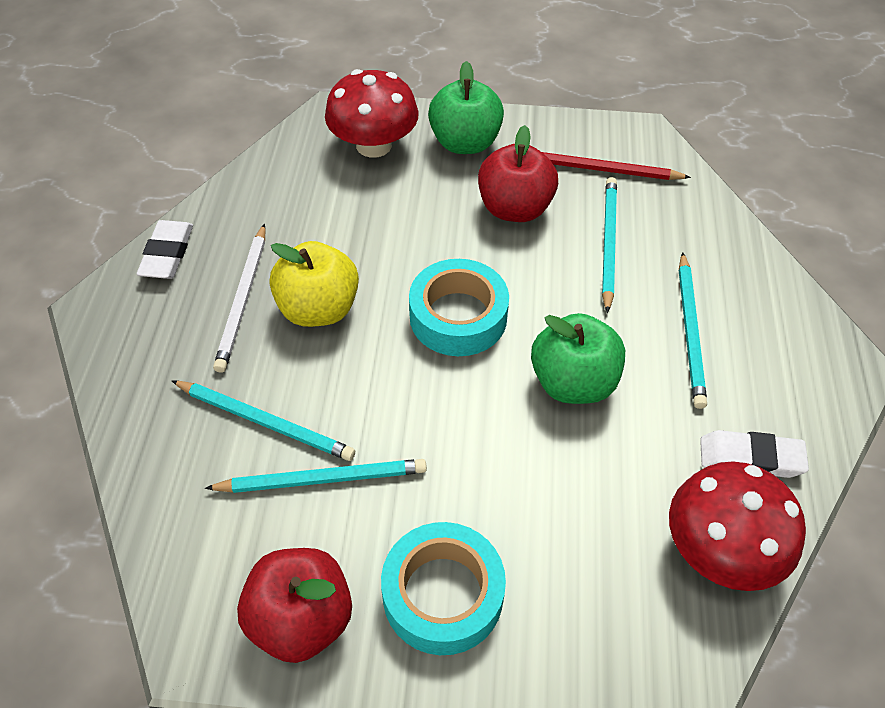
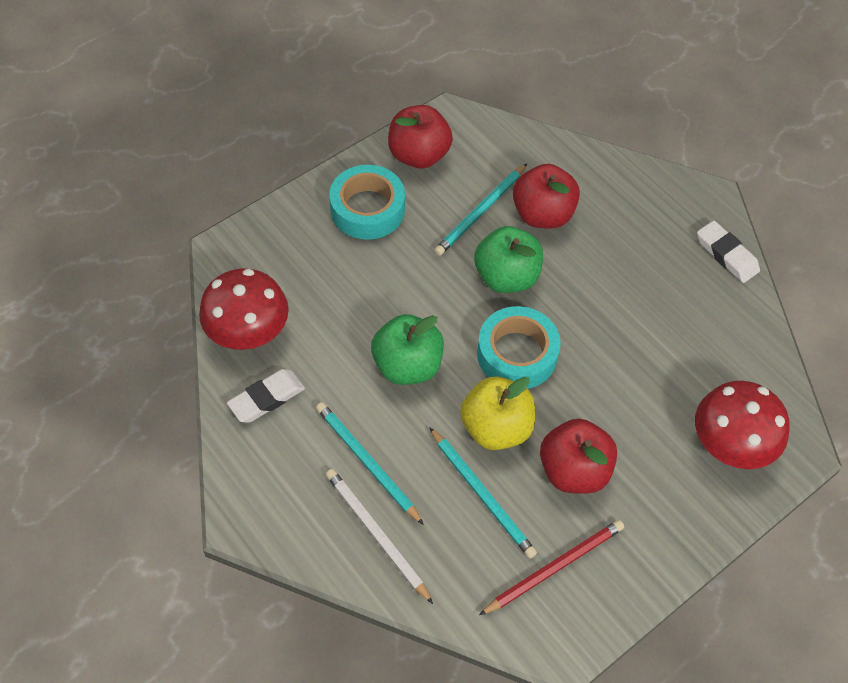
camera: 135 degrees right, 5 degrees up
(243, 300) = (646, 264): white pencil -> white pencil (376, 534)
(265, 422) = (542, 214): turquoise pencil -> red apple
(318, 309) = (599, 293): yellow apple -> yellow apple (496, 428)
(465, 143) = (676, 505): green apple -> green apple (506, 277)

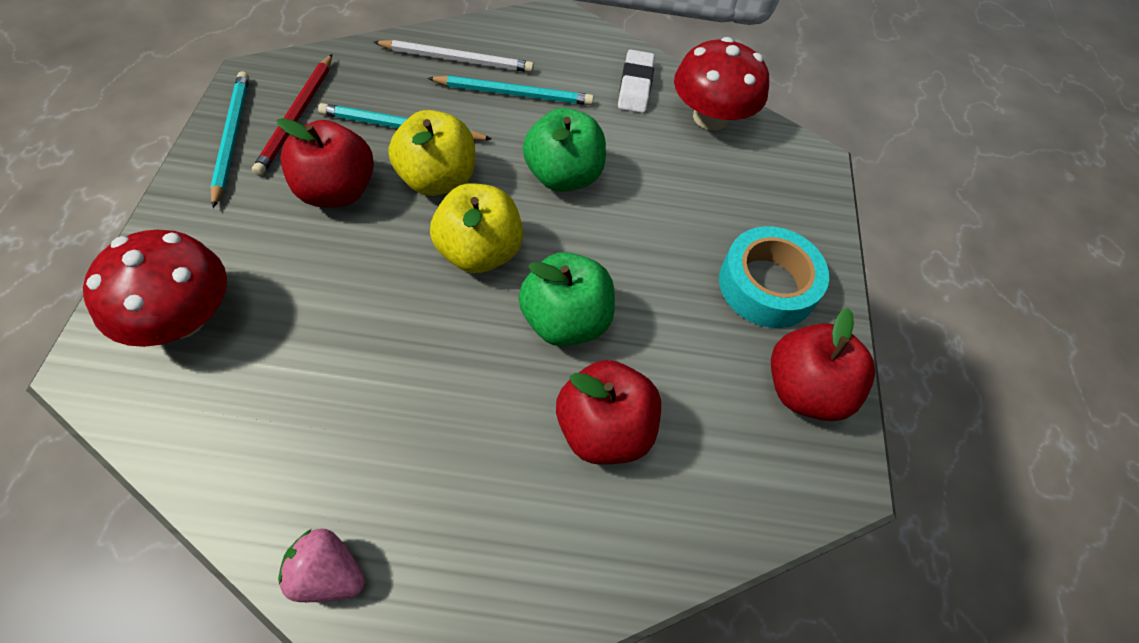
camera: 130 degrees right, 0 degrees up
(480, 212) = (668, 374): turquoise pencil -> turquoise pencil (232, 138)
(517, 354) = (479, 252): turquoise tape -> yellow apple
(726, 255) = (327, 574): white eraser -> pink strawberry

